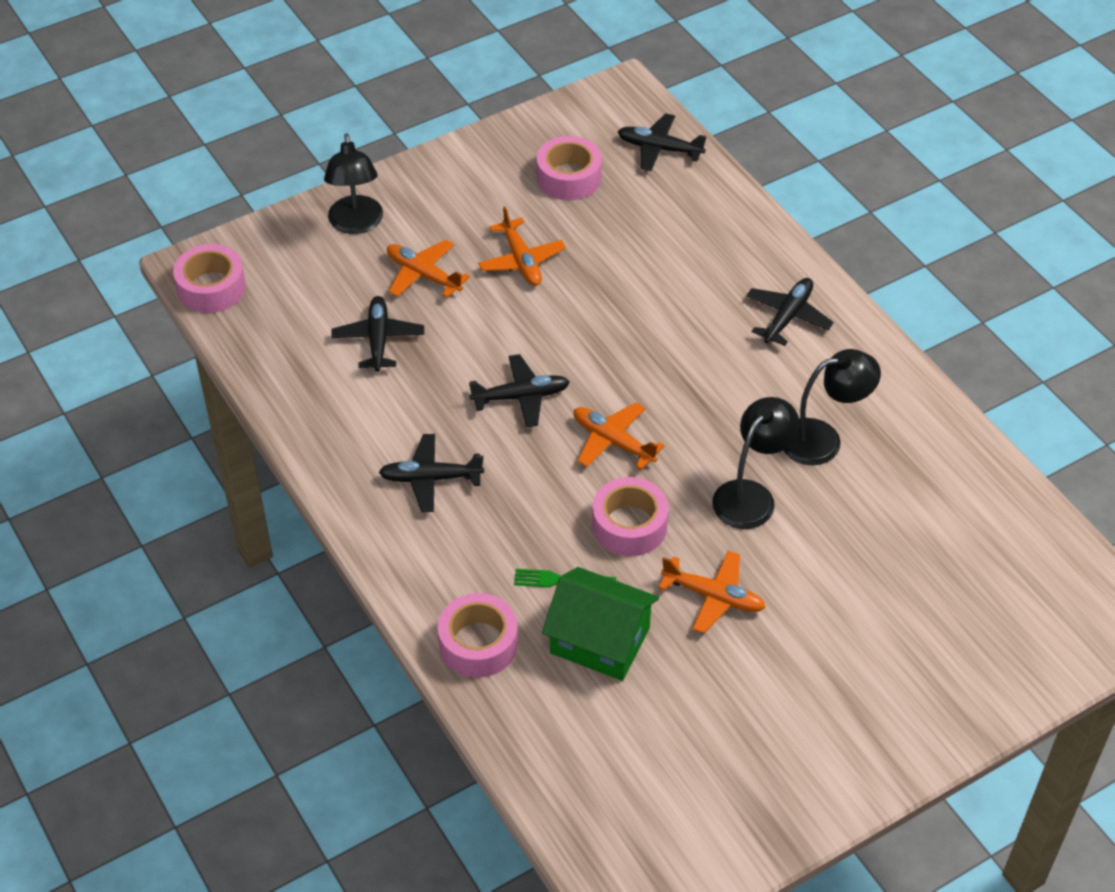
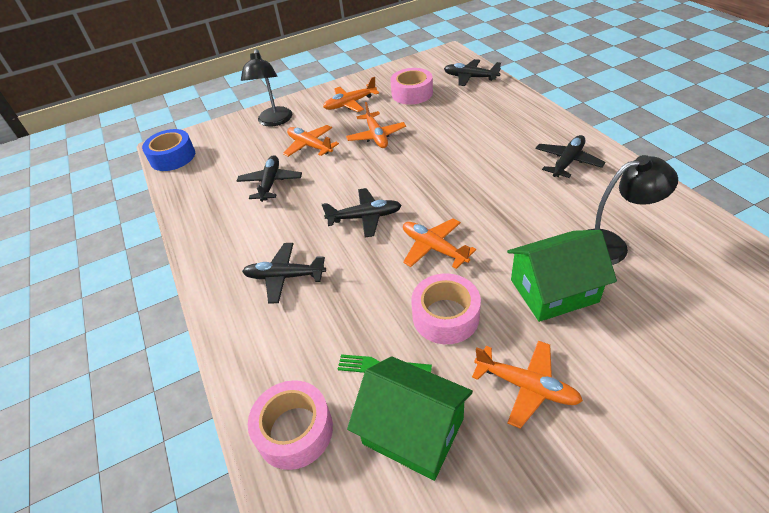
camera: 10 degrees right, 5 degrees down
(211, 288) = (172, 157): pink tape -> blue tape
(472, 193) = (350, 104): none -> orange plane
(751, 495) = (553, 290): black lamp -> green house

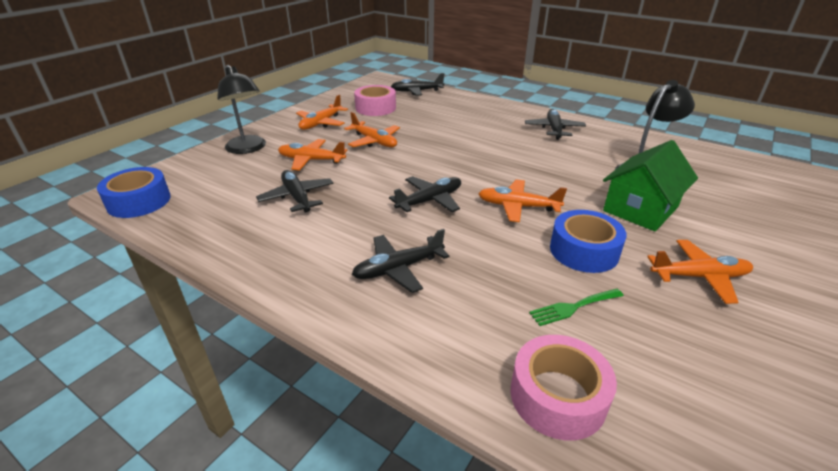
camera: 35 degrees left, 10 degrees down
(413, 431) = (659, 345): green house -> none
(445, 316) = (584, 251): pink tape -> blue tape

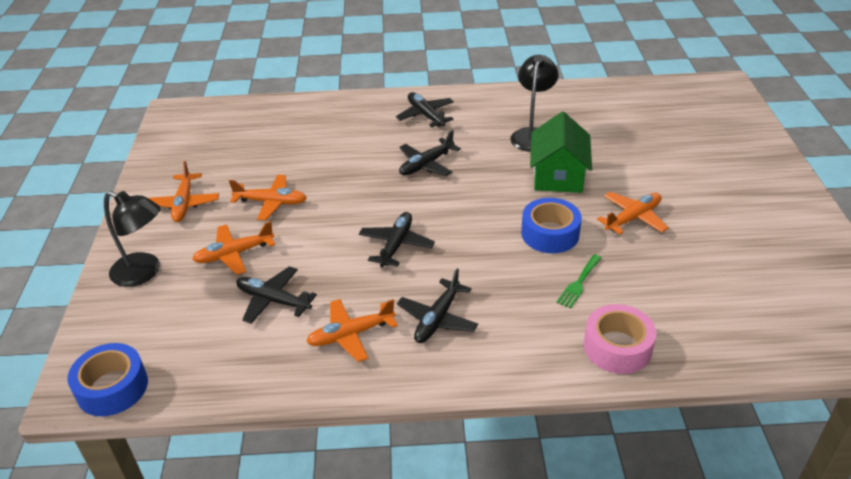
camera: 35 degrees left, 5 degrees up
(375, 108) = (221, 157): pink tape -> none
(416, 91) = (240, 115): black plane -> black plane (426, 165)
(517, 206) = (470, 216): orange plane -> orange plane (350, 335)

